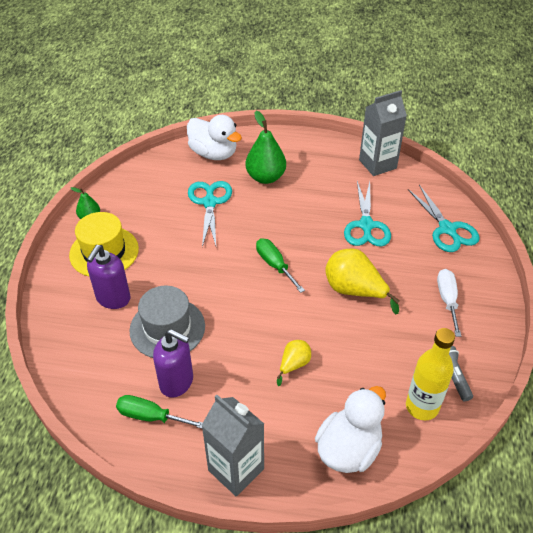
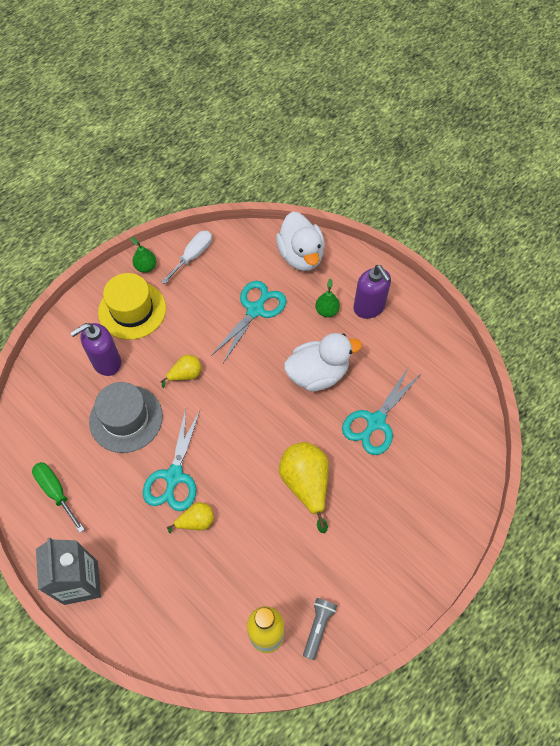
camera: 35 degrees right, 15 degrees up
(177, 382) = (96, 474): purple soap dispenser -> purple soap dispenser (369, 307)
(191, 272) = (185, 375): none -> yellow pear
(266, 177) = (327, 311): green pear -> green pear, size x0.55
(275, 265) = (259, 412): green screwdriver -> none
(348, 449) = (176, 628): white duck -> white duck (317, 374)
(377, 164) = (447, 358): grey carton -> none
(447, 229) = (450, 475): turquoise scissors -> turquoise scissors (174, 476)
(447, 300) = (381, 550): white screwdriver -> white screwdriver (193, 256)

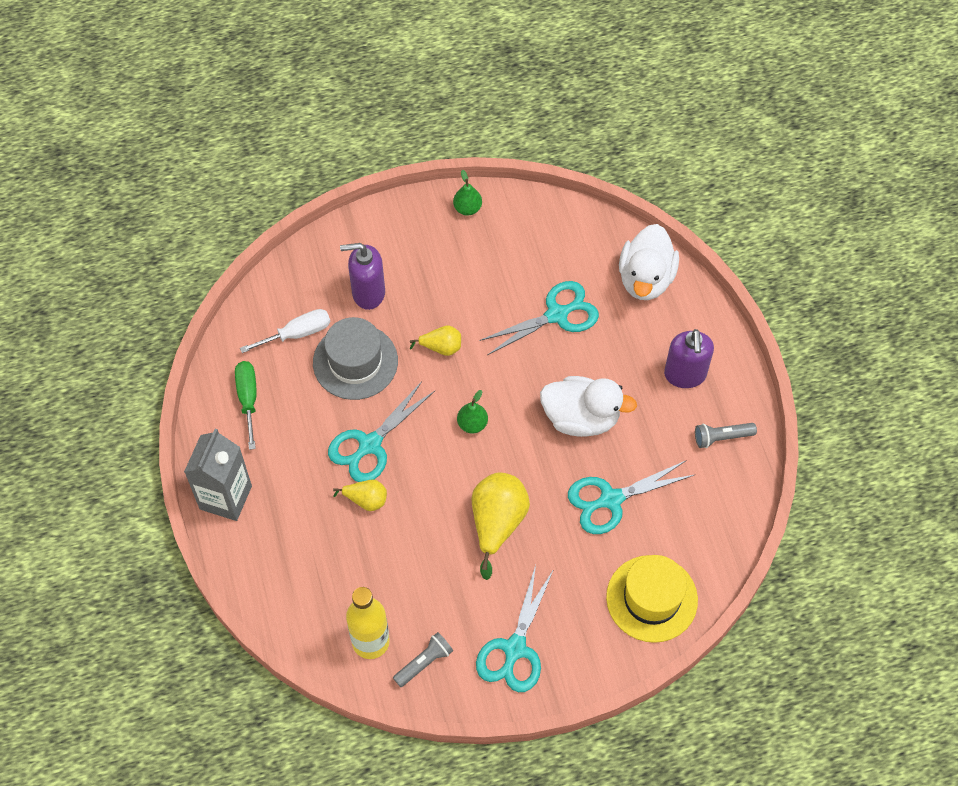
camera: 30 degrees right, 0 degrees up
(132, 310) = (426, 250): yellow hat -> yellow hat (651, 598)
(193, 256) = (525, 220): white screwdriver -> white screwdriver (297, 333)
(327, 311) = (635, 355): green pear -> green pear (472, 424)
(379, 575) = (514, 649): none -> turquoise scissors
(421, 337) = (722, 437): none -> grey flashlight

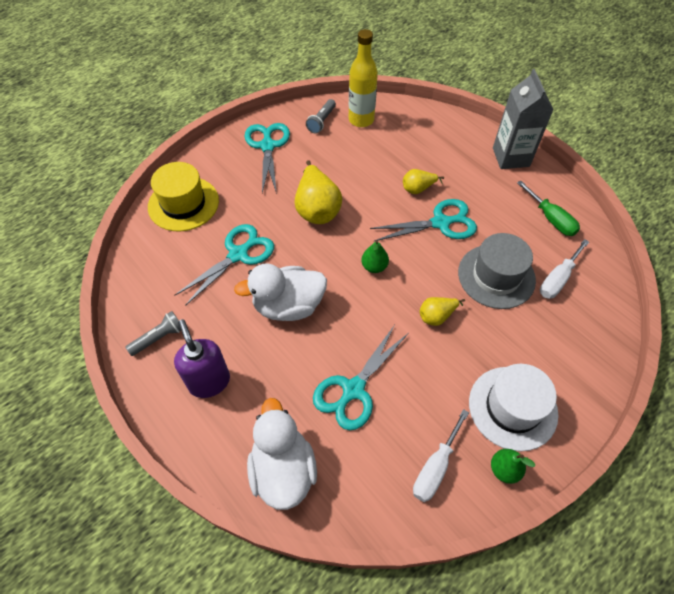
camera: 155 degrees right, 5 degrees down
(368, 293) = (530, 337): purple soap dispenser -> none
(370, 445) = (441, 223): turquoise scissors -> turquoise scissors turned 60 degrees clockwise
(428, 246) = (512, 407): none -> white hat
(521, 231) = (435, 467): none -> white screwdriver

